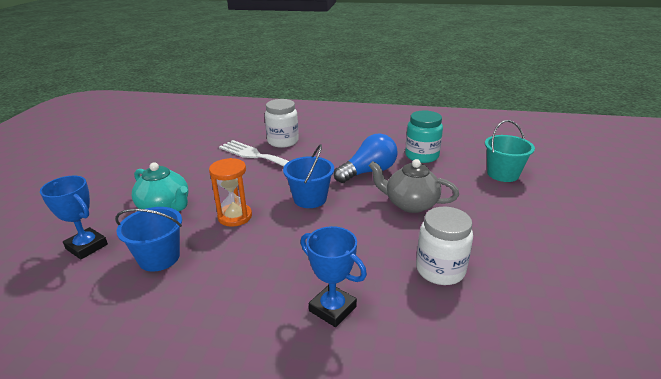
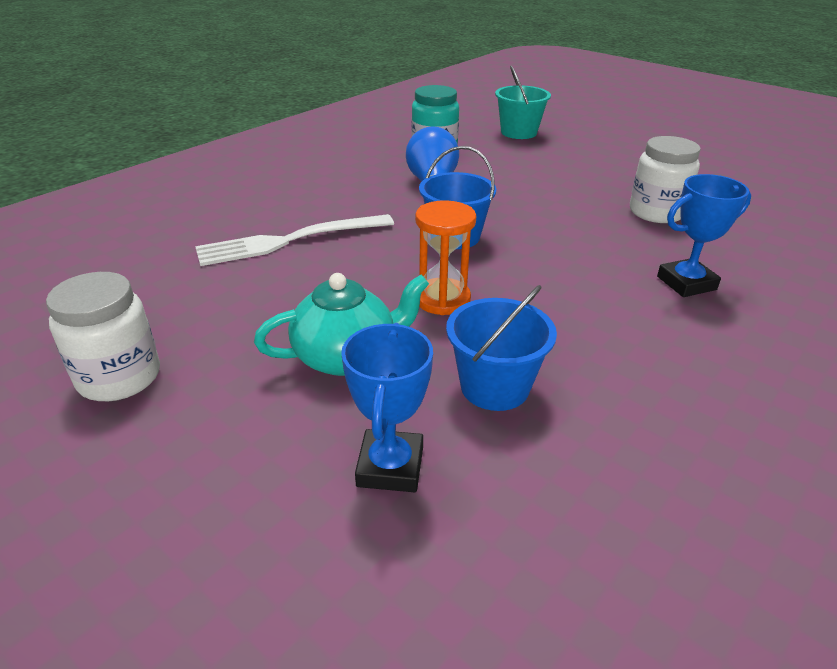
camera: 60 degrees left, 5 degrees up
(86, 247) = (390, 467): blue trophy -> blue trophy turned 60 degrees counterclockwise
(283, 141) = (265, 212): white jar -> white jar (119, 377)
(410, 204) = (529, 188): grey teapot -> none

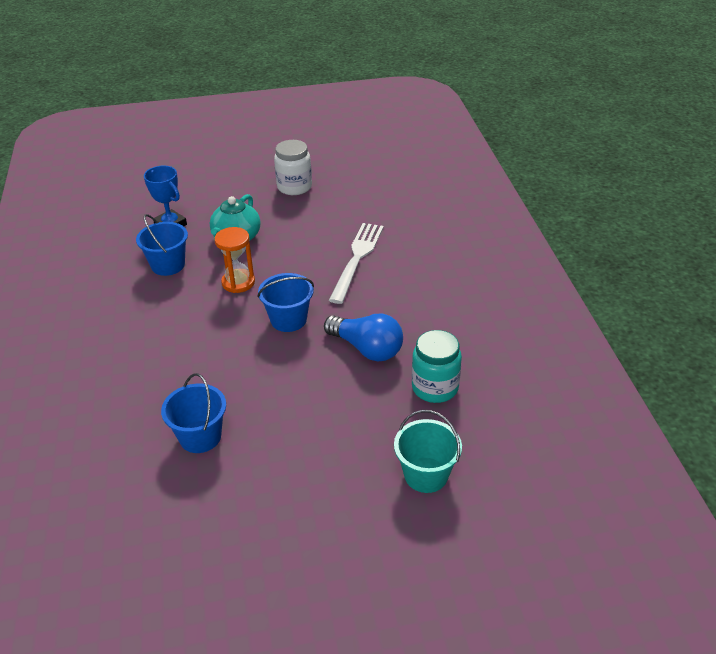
camera: 130 degrees right, 5 degrees up
(656, 212) = (200, 437): white jar -> blue bucket
(686, 283) = (132, 377): blue trophy -> none

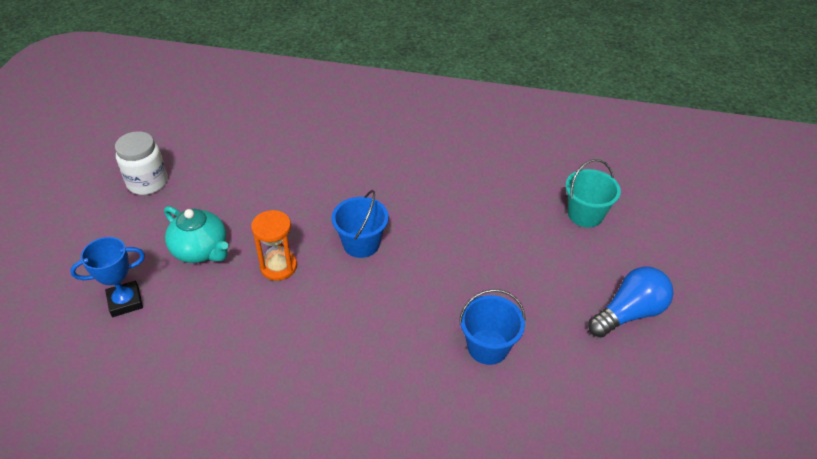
camera: 70 degrees left, 5 degrees up
(168, 265) = (203, 319): blue bucket -> none
(357, 258) = (304, 173): white fork -> none
(367, 348) = (431, 204): blue light bulb -> blue light bulb (629, 313)
(435, 387) = (497, 180): turquoise jar -> none

